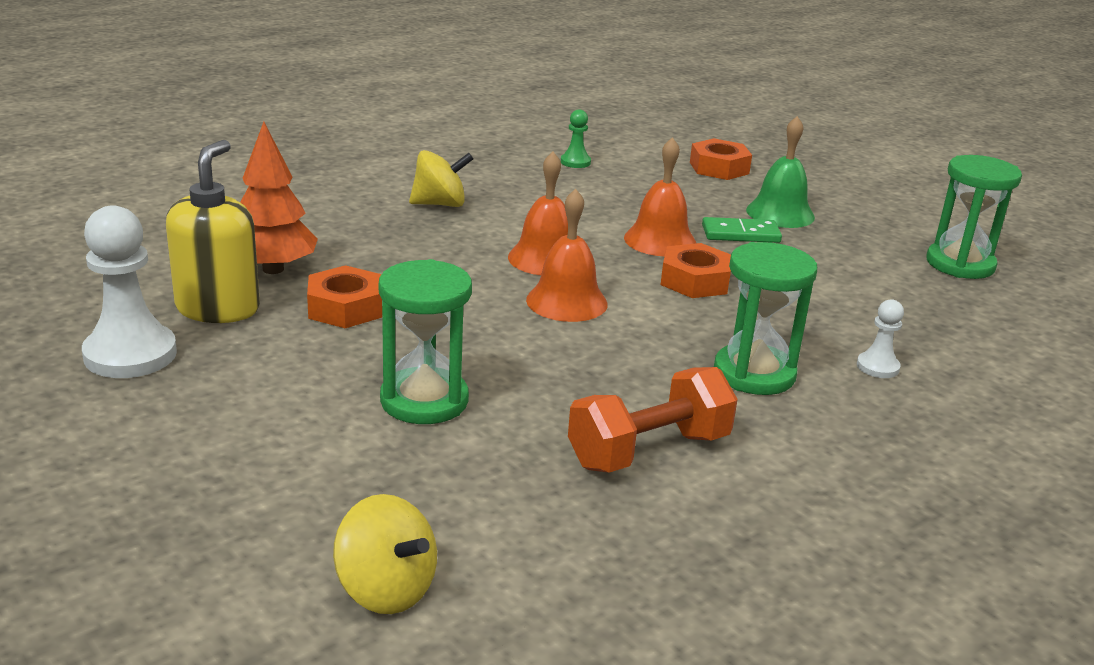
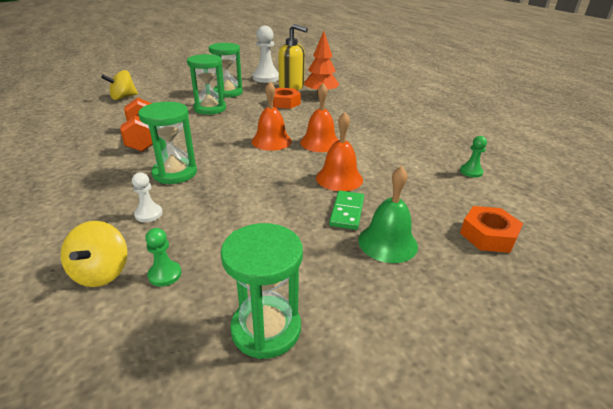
camera: 105 degrees right, 5 degrees up
(285, 396) = (228, 92): none -> green hourglass
(440, 204) = (389, 126): yellow spinning top -> yellow spinning top (101, 272)
(695, 281) = (281, 178): orange nut -> none
(961, 326) = (165, 274): none -> green pawn

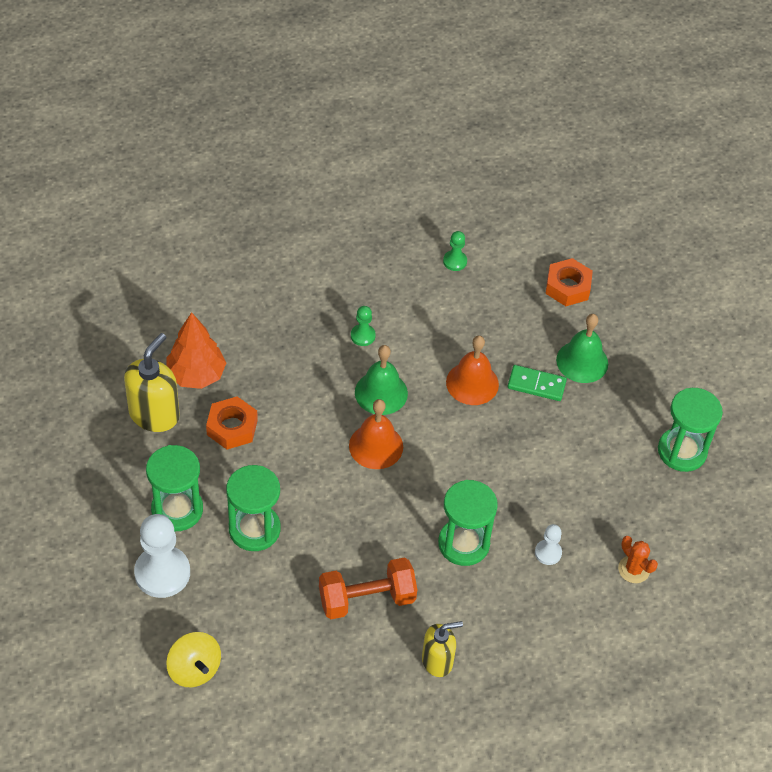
camera: 90 degrees left, 20 degrees up
(74, 162) = (437, 661): none -> yellow soap dispenser
(101, 272) = (633, 569): yellow spinning top -> orange cactus
(165, 274) = (633, 522): green pawn -> green pawn (363, 336)
(266, 78) = (97, 453): white pawn -> white pawn (162, 573)
(320, 143) = (381, 393): orange bell -> green bell

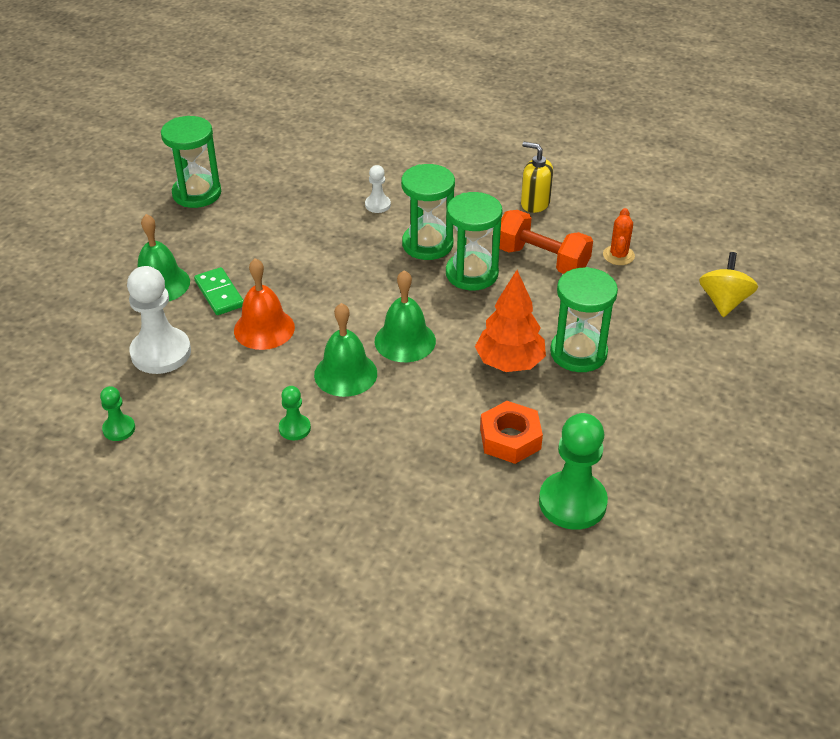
camera: 130 degrees left, 10 degrees down
(154, 414) = (572, 502): yellow soap dispenser -> green pawn
(162, 573) = (691, 374): white pawn -> white pawn (161, 353)
(177, 509) = (632, 409): green hourglass -> green hourglass (472, 274)
(196, 375) = (492, 509): orange tree -> orange tree (509, 363)
(376, 446) = (405, 341): orange bell -> green bell
(568, 287) = (73, 338): orange nut -> none
(633, 569) = (337, 165): orange cactus -> orange cactus (618, 255)

